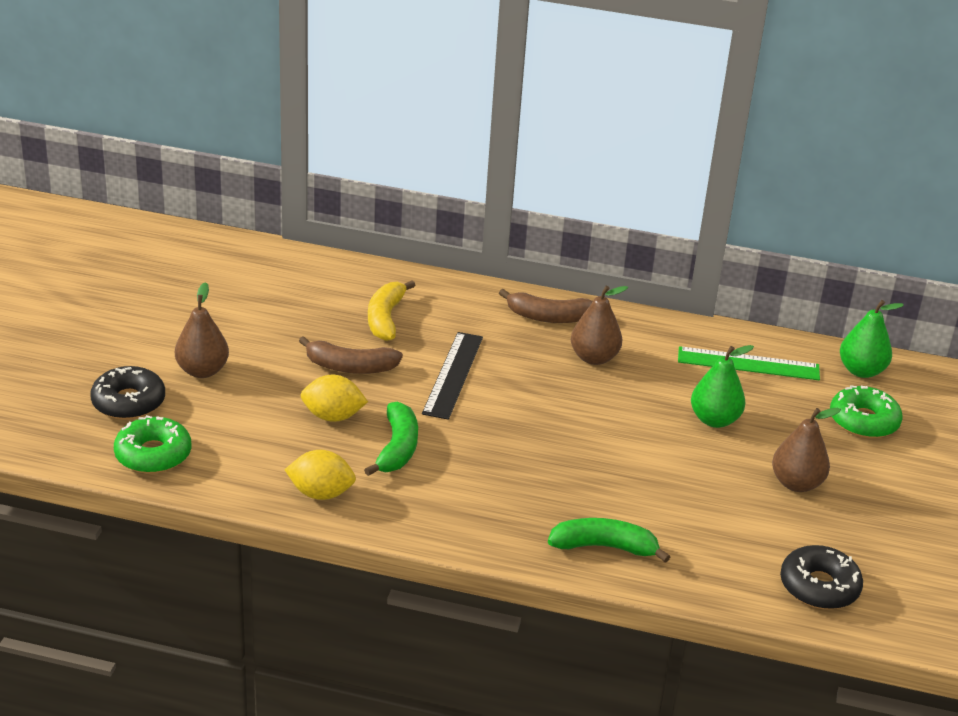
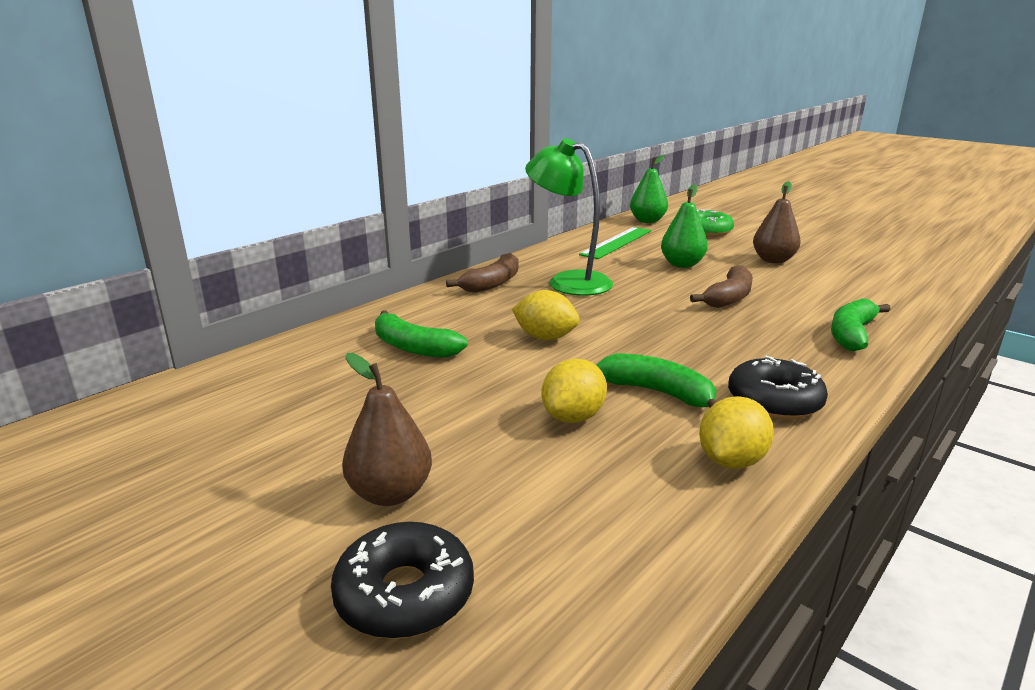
camera: 60 degrees left, 10 degrees down
(153, 454) = (573, 600): green donut -> none
(350, 367) = (483, 385): brown banana -> brown banana (729, 297)
(385, 318) = (413, 347): yellow banana -> green banana
(453, 375) = (545, 338): black ruler -> yellow lemon
(594, 358) = (568, 281): brown pear -> green lamp
(819, 587) = (903, 279): black donut -> black donut (774, 401)

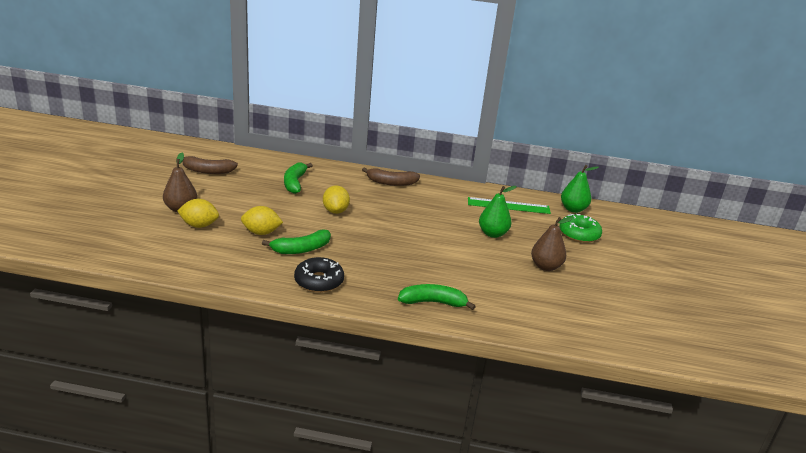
camera: 55 degrees right, 5 degrees up
(405, 594) = (132, 225): black donut -> none
(568, 281) = (419, 203): green lamp -> none
(658, 392) = (301, 249): green banana -> green banana turned 60 degrees clockwise
(729, 297) = (450, 256): brown banana -> brown banana (207, 171)
(731, 461) = (252, 274): yellow lemon -> yellow lemon (199, 225)

